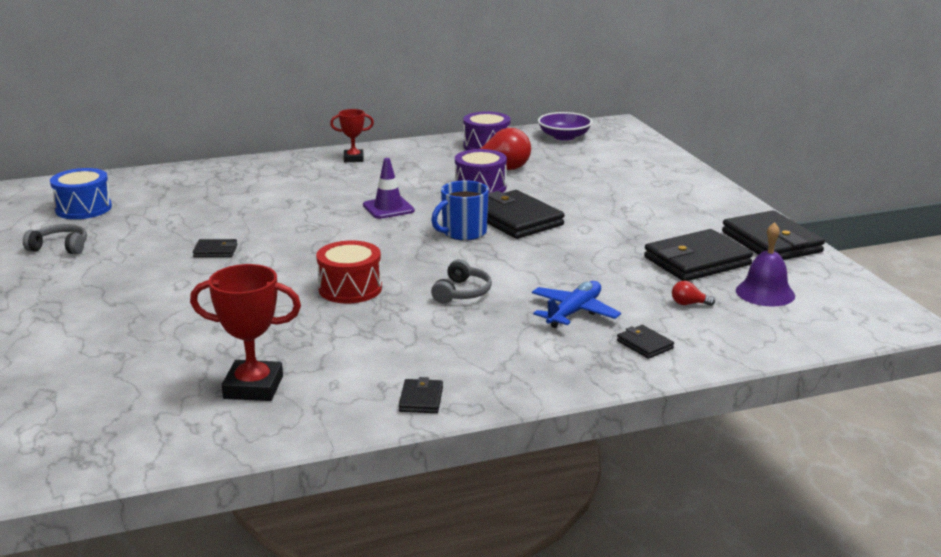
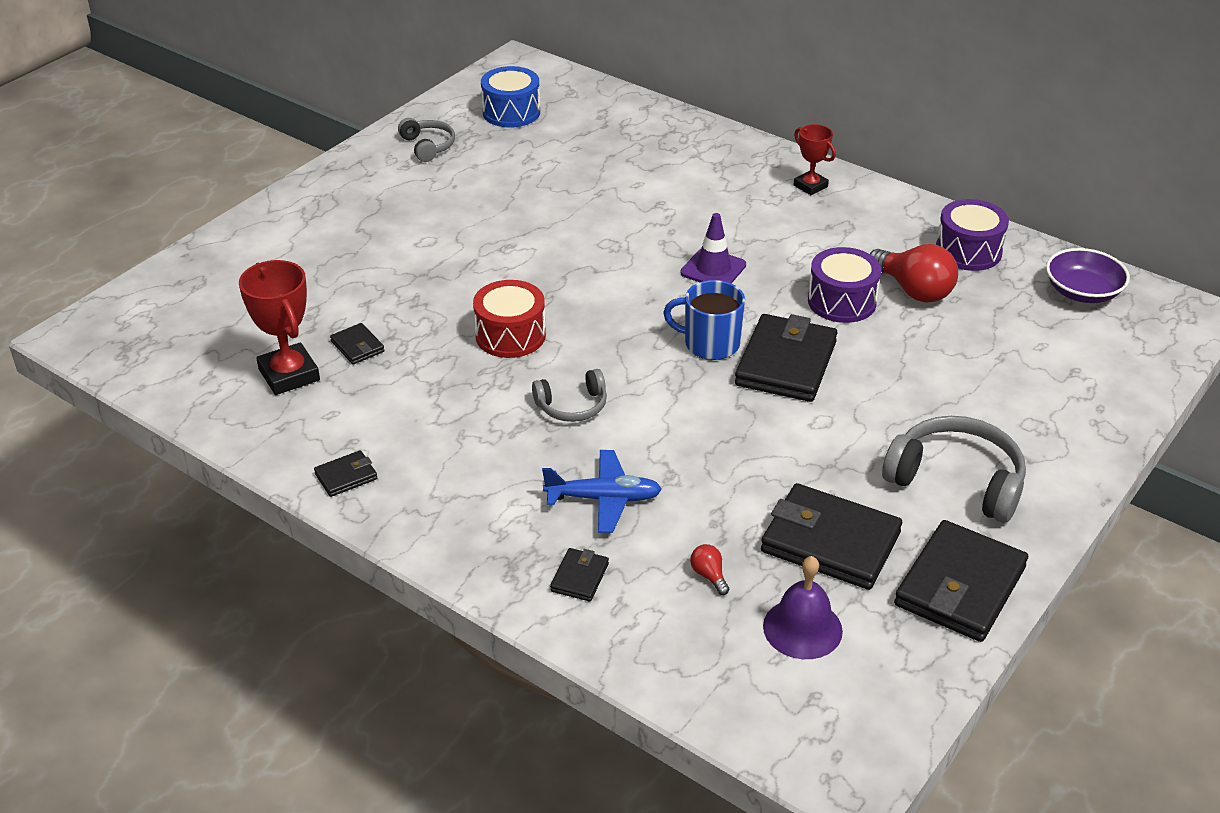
camera: 55 degrees right, 15 degrees up
(215, 251) = (505, 224): black wallet -> black wallet (357, 346)
(682, 214) = (956, 481): none -> grey headphones

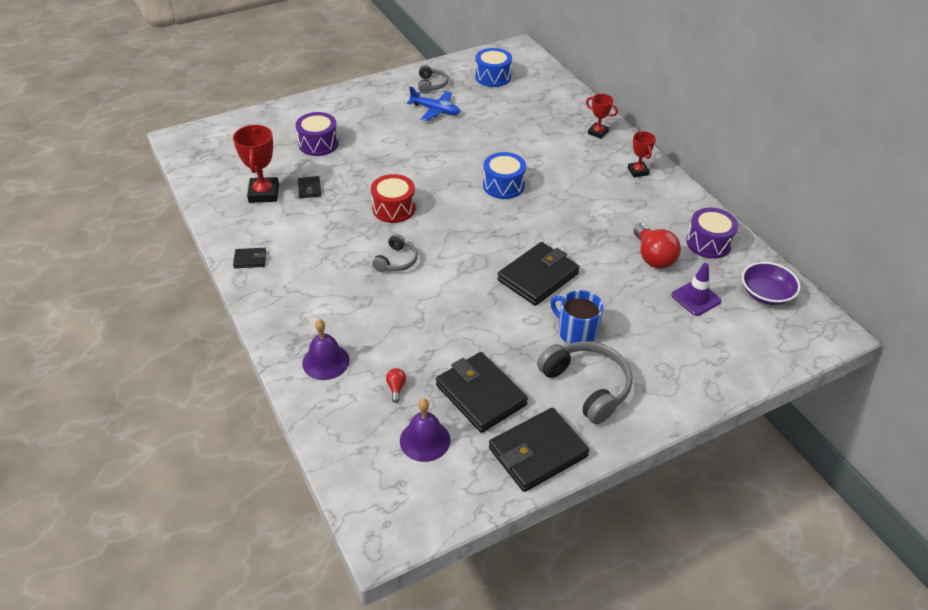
camera: 25 degrees right, 5 degrees up
(572, 406) = (396, 261): grey headphones -> grey headphones turned 75 degrees counterclockwise
(580, 577) = (326, 361): black wallet -> purple bell
(604, 499) = (372, 321): blue plane -> blue plane (435, 110)
(644, 257) = (503, 185): none -> blue drum
(710, 344) = (502, 250): blue mug -> blue mug (576, 332)
(713, 269) = (538, 205): purple traffic cone -> purple traffic cone (696, 298)
(718, 149) = (597, 132): none -> red trophy
(842, 301) = (602, 250): purple drum -> purple drum (318, 144)

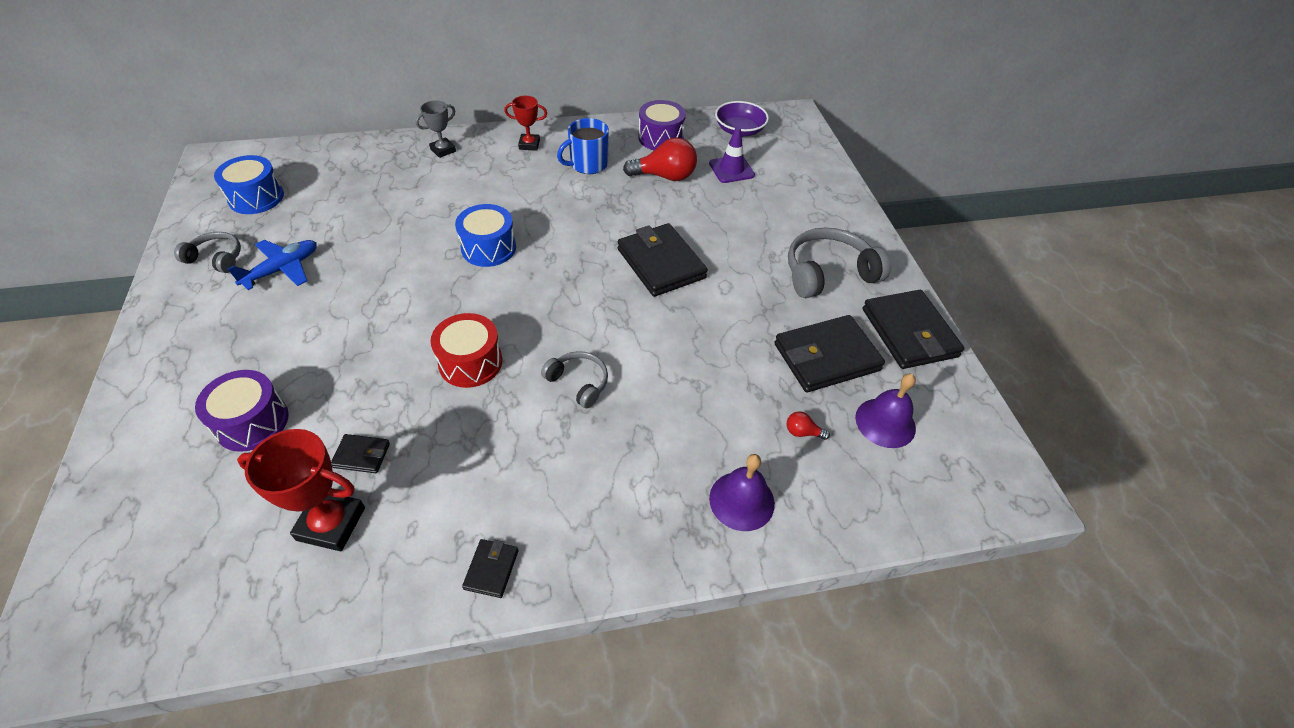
camera: 75 degrees left, 5 degrees up
(576, 332) = (753, 259): blue mug -> blue mug (588, 164)
(597, 132) = (443, 150): red trophy -> grey trophy

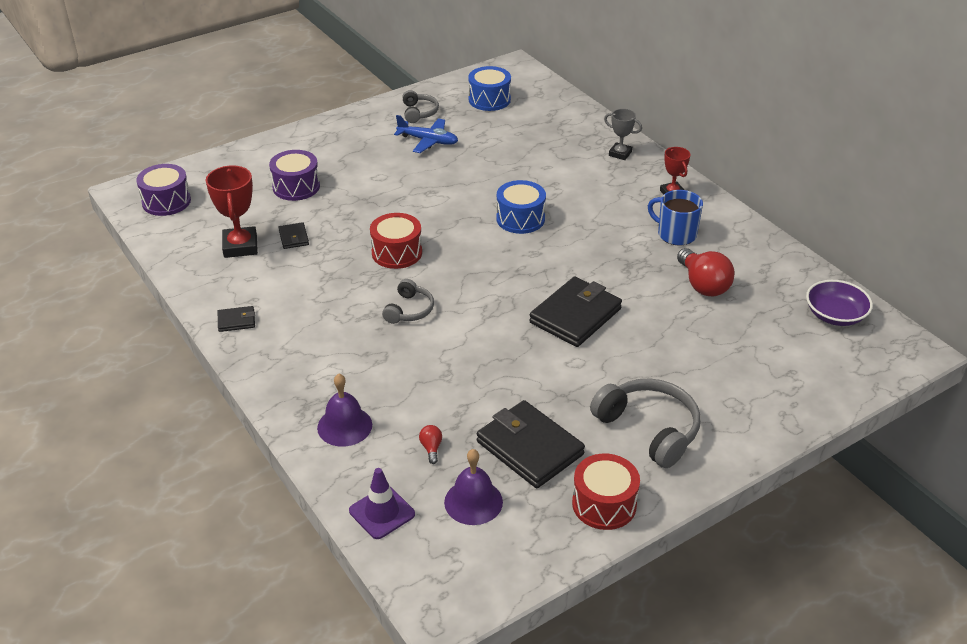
camera: 70 degrees right, 10 degrees down
(661, 138) = (763, 265): purple drum -> purple drum (166, 201)
(731, 169) = (757, 326): purple traffic cone -> purple traffic cone (382, 512)
(909, 333) = (604, 504): black wallet -> red drum

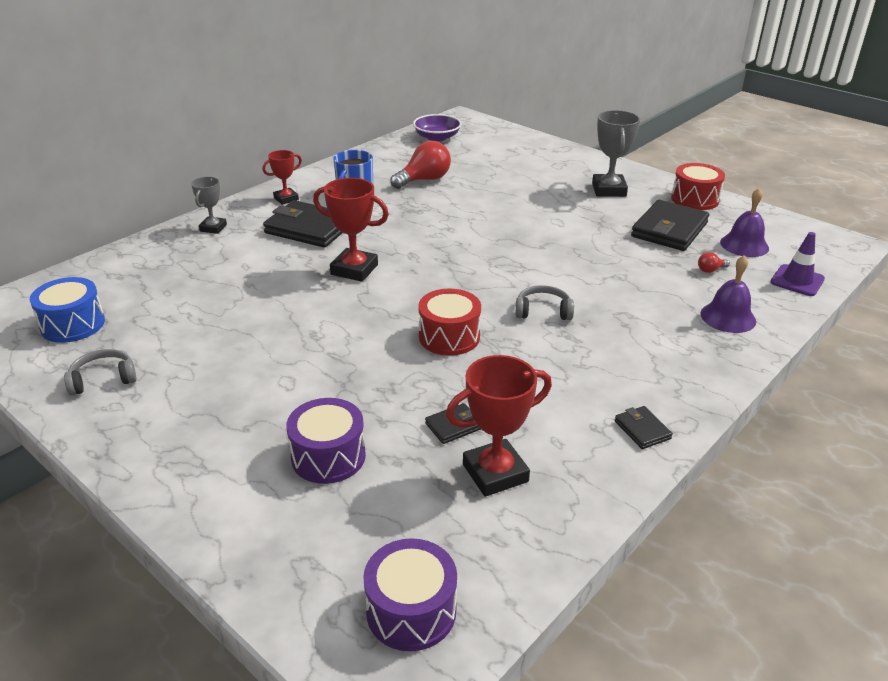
camera: 105 degrees left, 5 degrees down
(428, 141) = (187, 357): blue plane -> none
(520, 219) = (354, 269): blue drum -> red trophy
(575, 316) = (497, 227): black wallet -> black wallet (309, 228)
(649, 429) = (608, 190): grey headphones -> grey trophy

